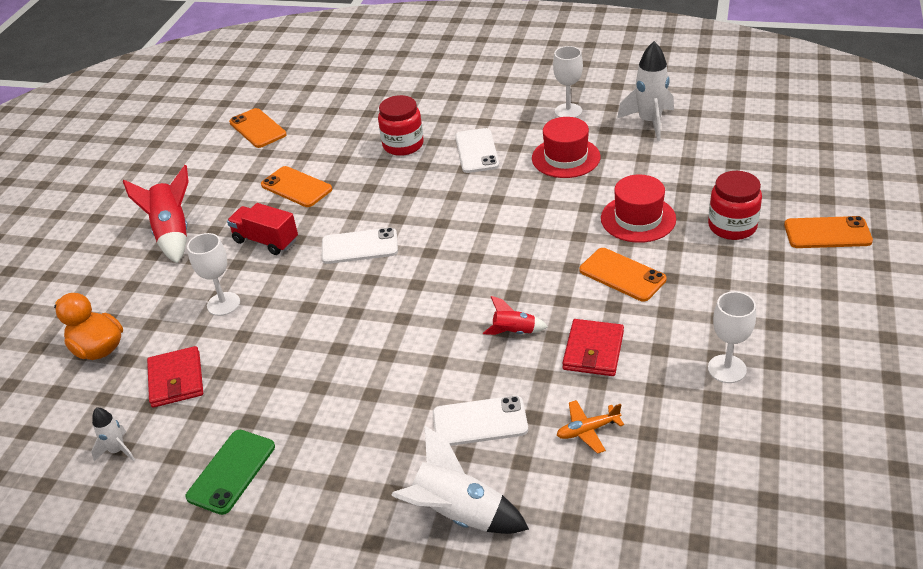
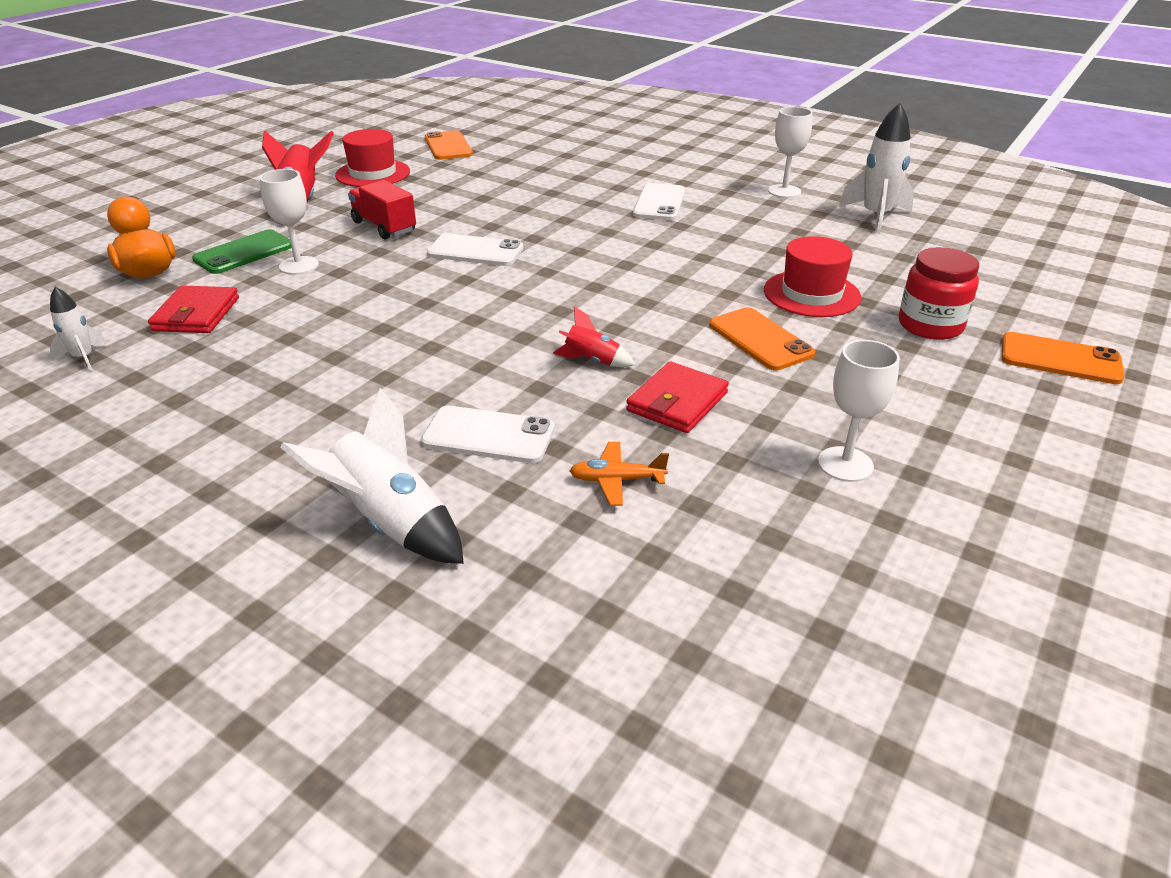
camera: 15 degrees right, 5 degrees down
(231, 471) = (176, 407): green phone -> green phone (244, 253)
(296, 187) = (449, 194): orange phone -> none
(403, 145) = (584, 184): red jar -> none
(566, 158) = (757, 226): red hat -> red hat (373, 173)

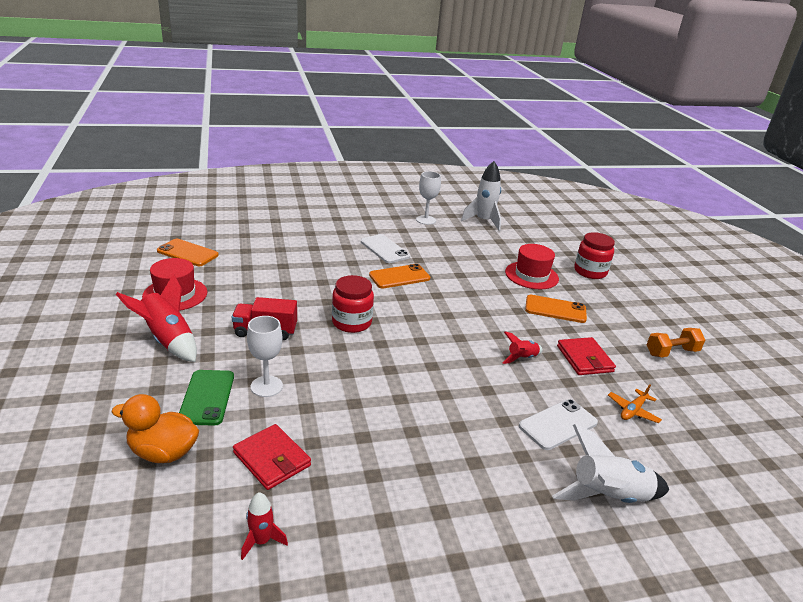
camera: 50 degrees left, 5 degrees down
(84, 358) = (261, 541): white rocket -> red rocket
(475, 251) = (351, 322): white phone -> red jar
(845, 464) = (671, 352): white goblet -> orange dumbbell
(1060, 359) = (643, 268): orange phone -> orange phone (399, 277)

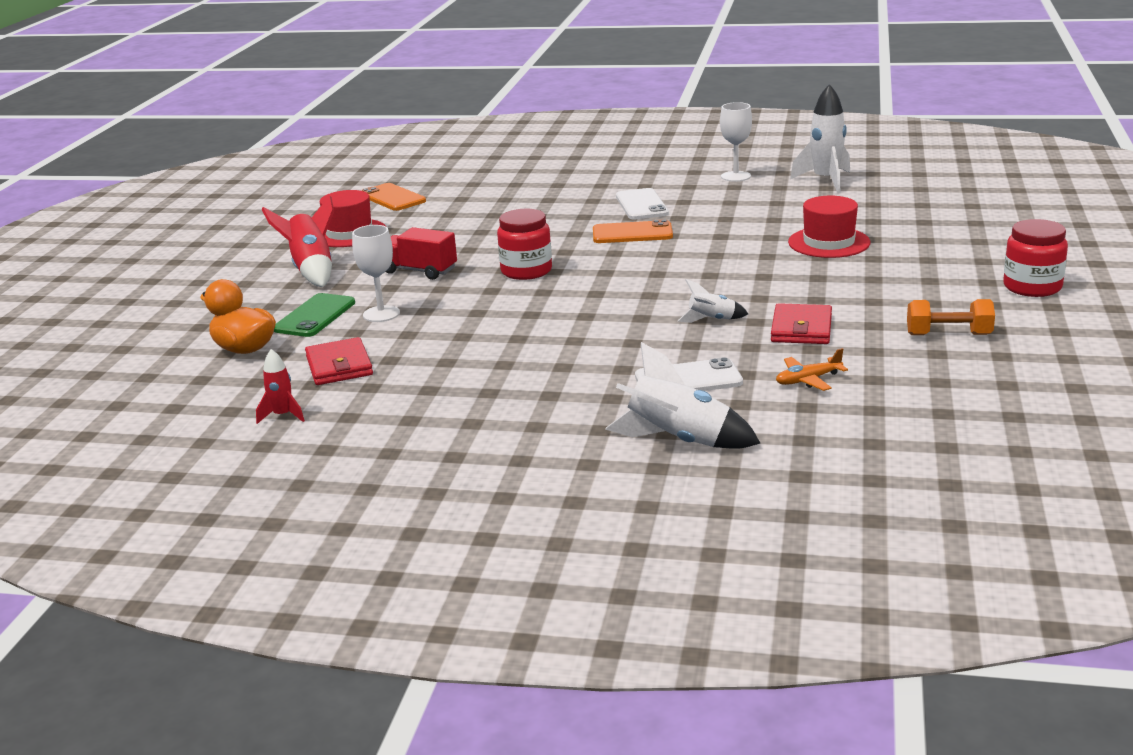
camera: 30 degrees right, 5 degrees down
(521, 358) = (711, 320): red rocket -> white rocket
(555, 309) = (821, 279): orange phone -> none
(590, 272) = (931, 244): red jar -> red jar (1032, 287)

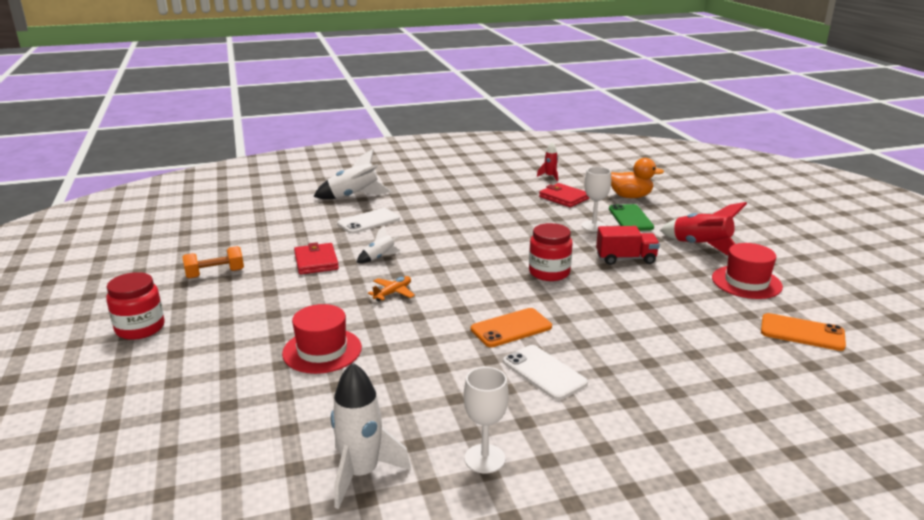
camera: 150 degrees right, 0 degrees up
(808, 380) = (301, 232): orange plane -> orange plane (393, 293)

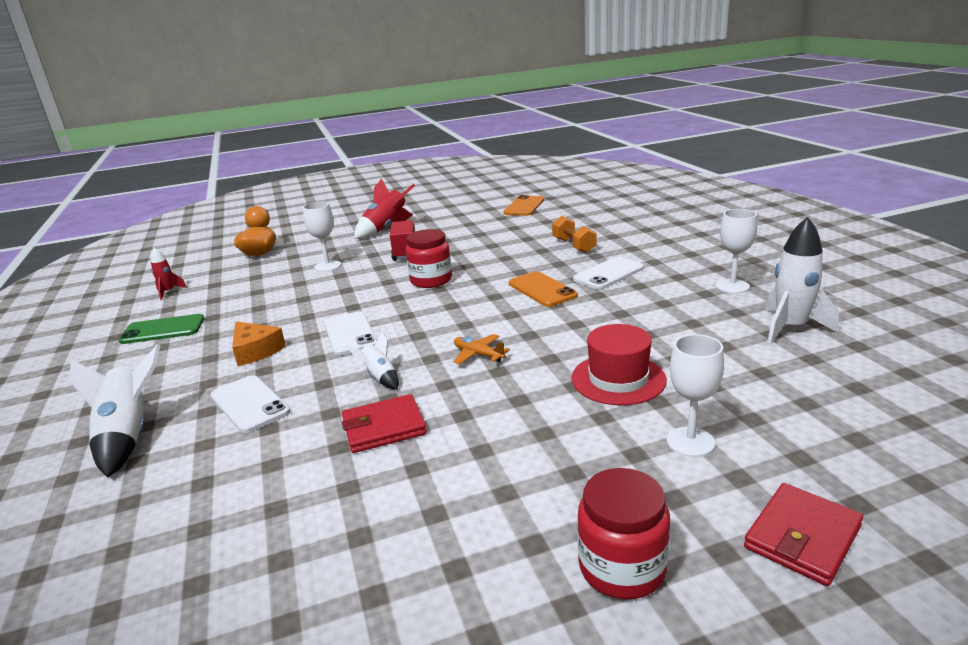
camera: 90 degrees left, 0 degrees up
(215, 274) = (417, 531): orange dumbbell -> orange dumbbell (574, 245)
(222, 369) = (690, 442): none -> white goblet
(438, 215) = (255, 351): none -> orange cheese
(451, 244) = (350, 334): none -> white phone
(564, 198) = (243, 282): red wallet -> red wallet (802, 537)
(630, 218) = (315, 252): green phone -> green phone (163, 330)
(746, 282) = (452, 217): red hat -> none

